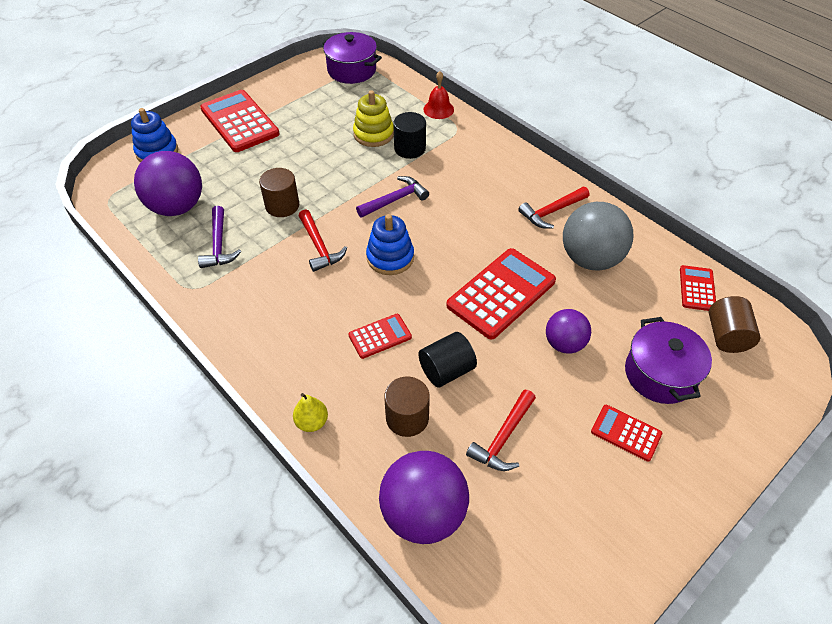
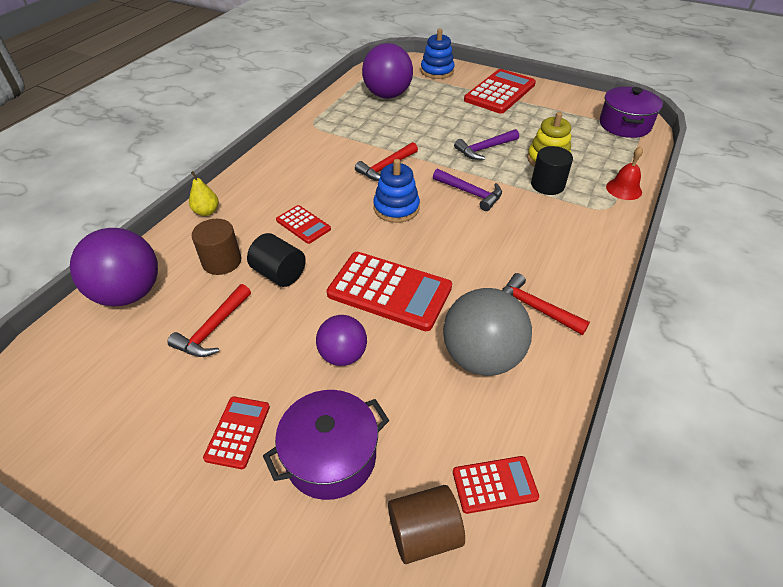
camera: 70 degrees right, 5 degrees down
(219, 245) = (361, 122): purple hammer -> purple hammer (484, 149)
(282, 205) = (420, 137): brown cylinder -> none
(503, 437) = (213, 329): red hammer -> red hammer turned 75 degrees counterclockwise

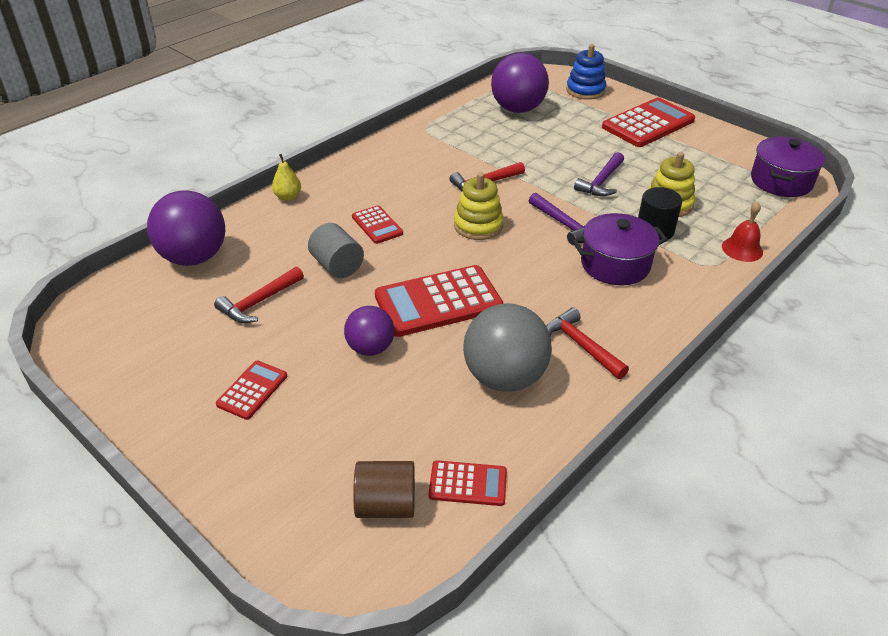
camera: 15 degrees right, 5 degrees down
(222, 261) = (287, 245): brown cylinder -> none
(279, 274) = (337, 266): black cylinder -> grey cylinder
(331, 456) = (327, 427): purple pot -> purple pot (615, 264)
(389, 291) = (438, 302): red calculator -> red calculator turned 120 degrees clockwise
(396, 208) = (478, 225): blue stacking toy -> yellow stacking toy
(484, 149) = (601, 182): purple hammer -> purple hammer turned 45 degrees counterclockwise

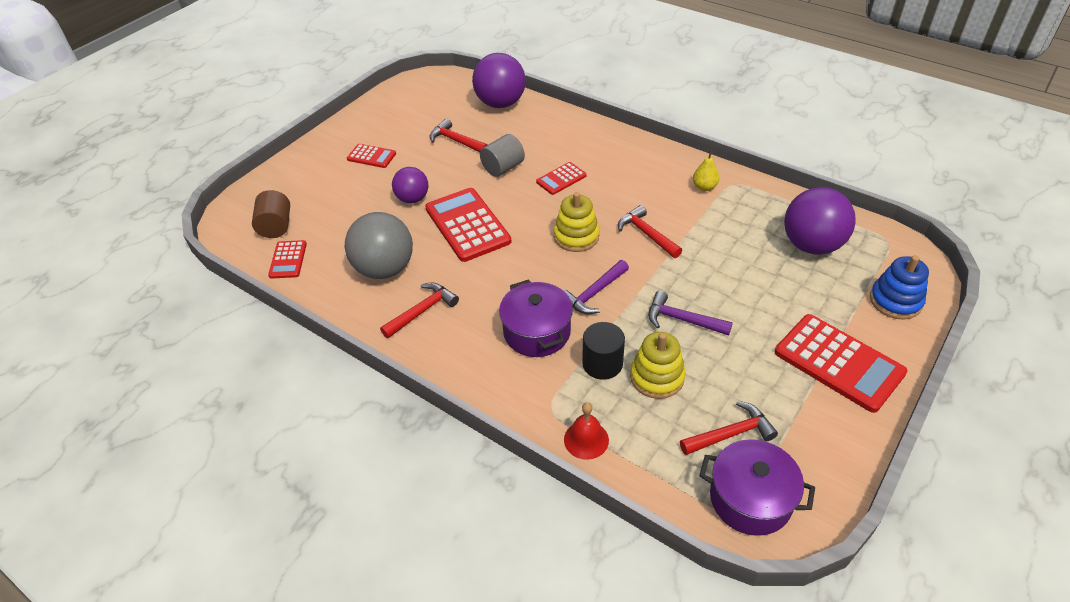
camera: 85 degrees right, 5 degrees up
(288, 197) = (587, 127): yellow pear -> yellow pear (704, 187)
(723, 179) = (730, 434): none -> red hammer

